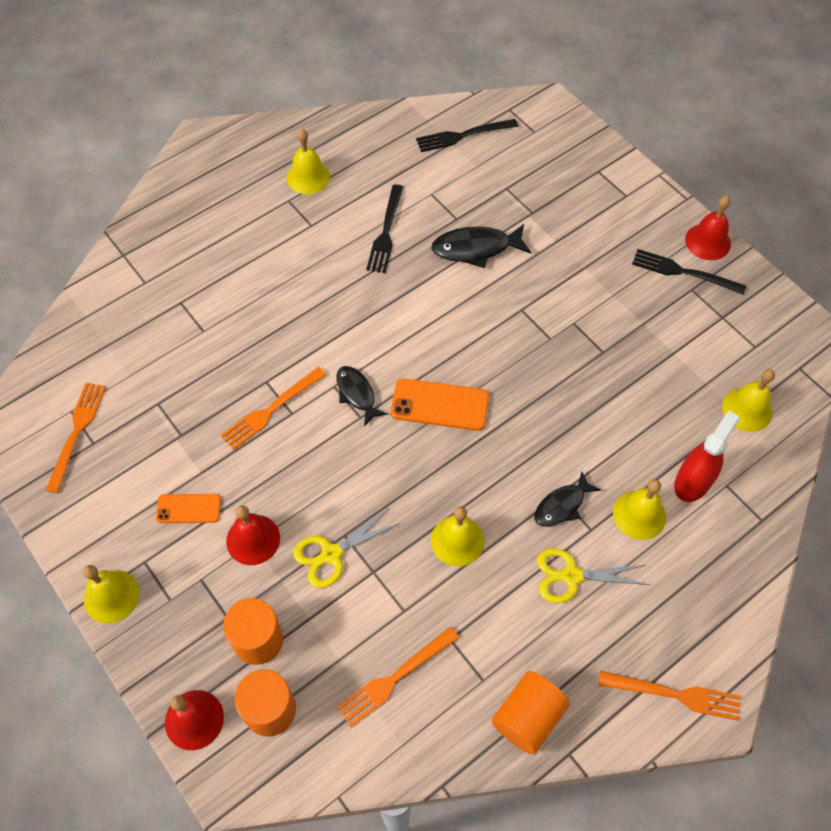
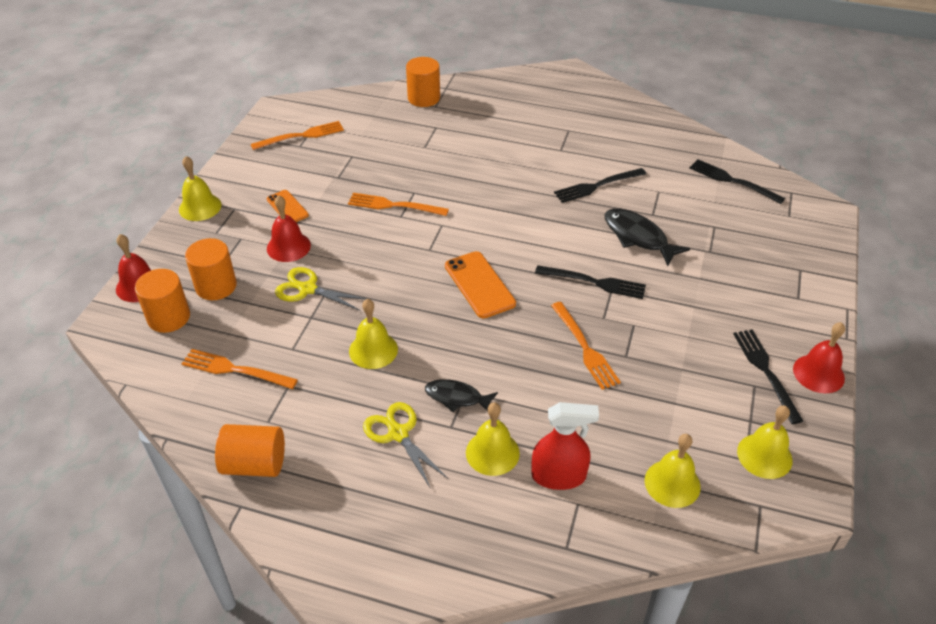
camera: 55 degrees right, 15 degrees down
(121, 284) = (424, 98): none -> orange cylinder
(308, 177) = (598, 129): yellow bell -> yellow bell (764, 455)
(357, 394) = (446, 238): black fish -> none
(505, 316) = (595, 282): none -> black fork
(676, 695) = (342, 558): orange fork -> orange fork (585, 348)

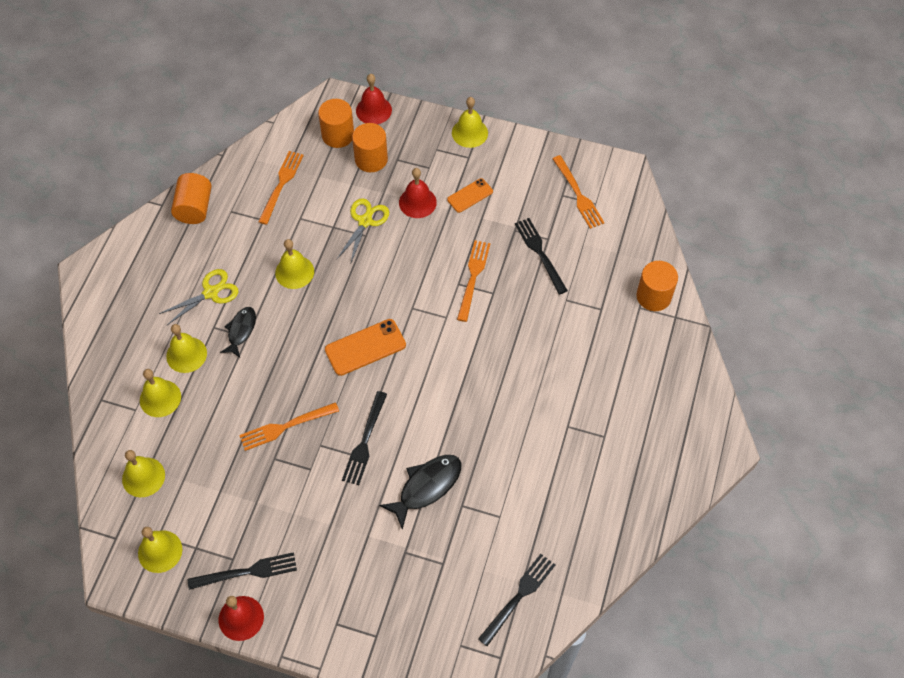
camera: 90 degrees right, 15 degrees up
(558, 476) = (160, 398): red spray bottle -> yellow bell
(596, 186) = (506, 456): black fork -> black fork (539, 253)

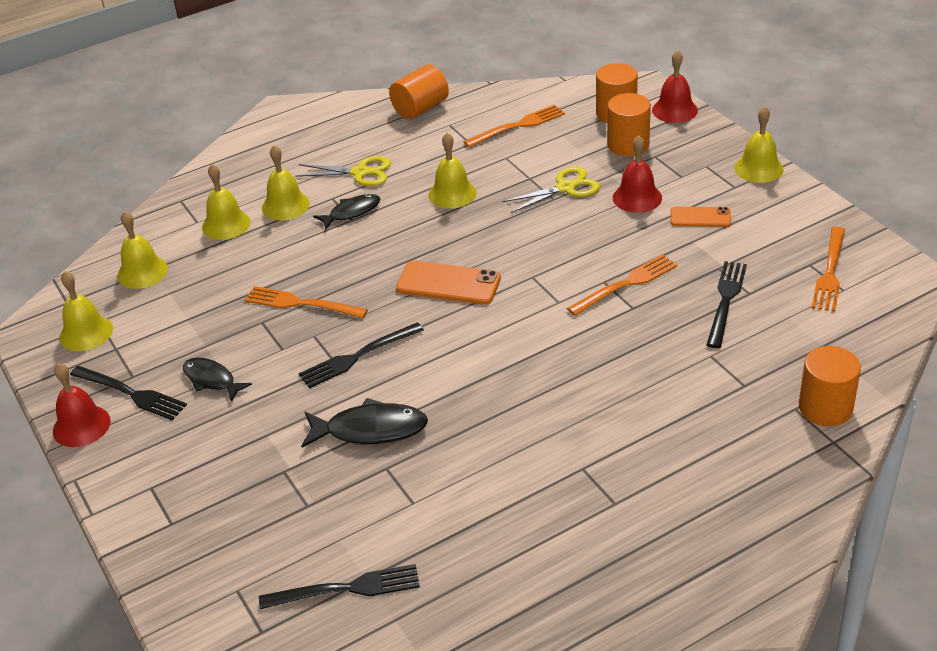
camera: 45 degrees right, 20 degrees down
(289, 524) = (212, 380): none -> black fish

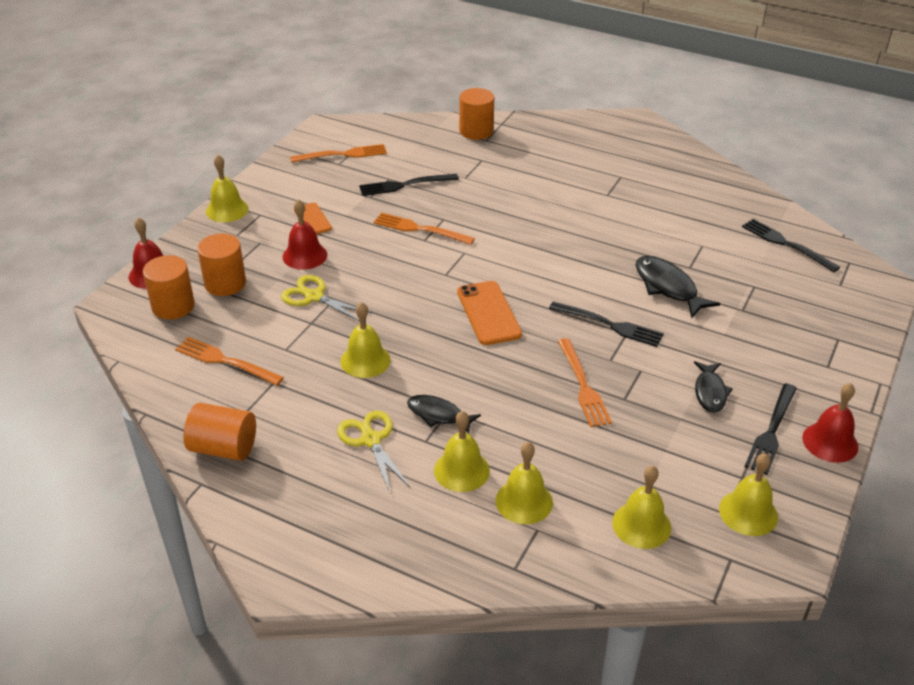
camera: 125 degrees left, 0 degrees up
(132, 394) = (771, 432): black fork -> black fork turned 150 degrees counterclockwise

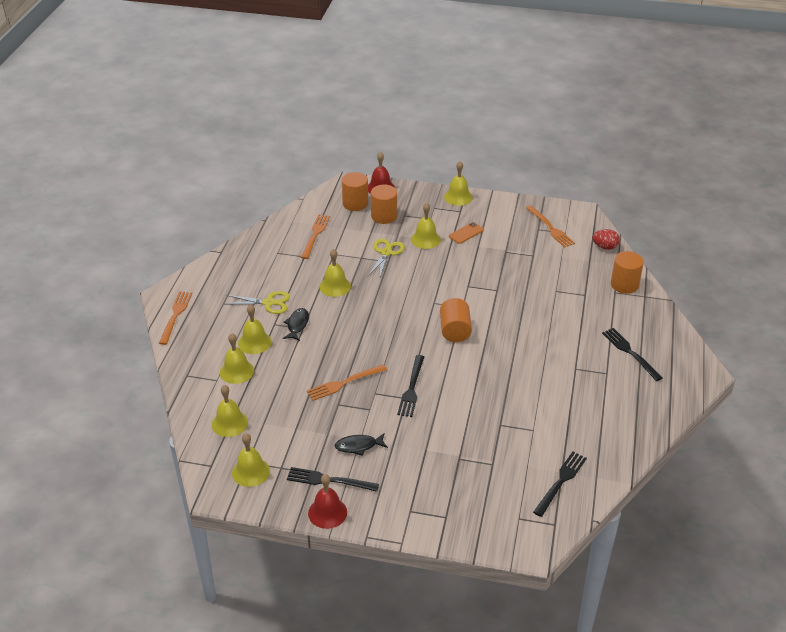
camera: 75 degrees right, 0 degrees up
(223, 448) = (248, 252): orange cylinder -> orange cylinder (455, 331)
(305, 255) = (425, 239): red bell -> yellow bell
(371, 440) = (268, 303): yellow scissors -> yellow scissors turned 45 degrees clockwise
(401, 127) = (605, 247): none -> red egg
(404, 185) = (528, 264): black fork -> black fork (629, 352)
(419, 229) = (479, 281): orange fork -> orange fork (175, 315)
(488, 313) = (401, 329): orange phone -> none
(668, 287) = (468, 414): black fish -> none

